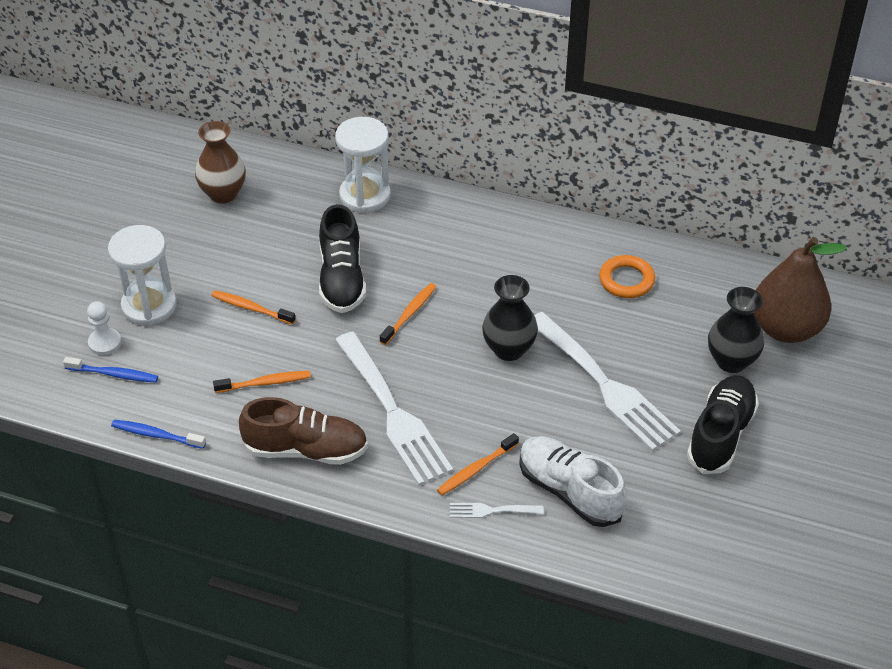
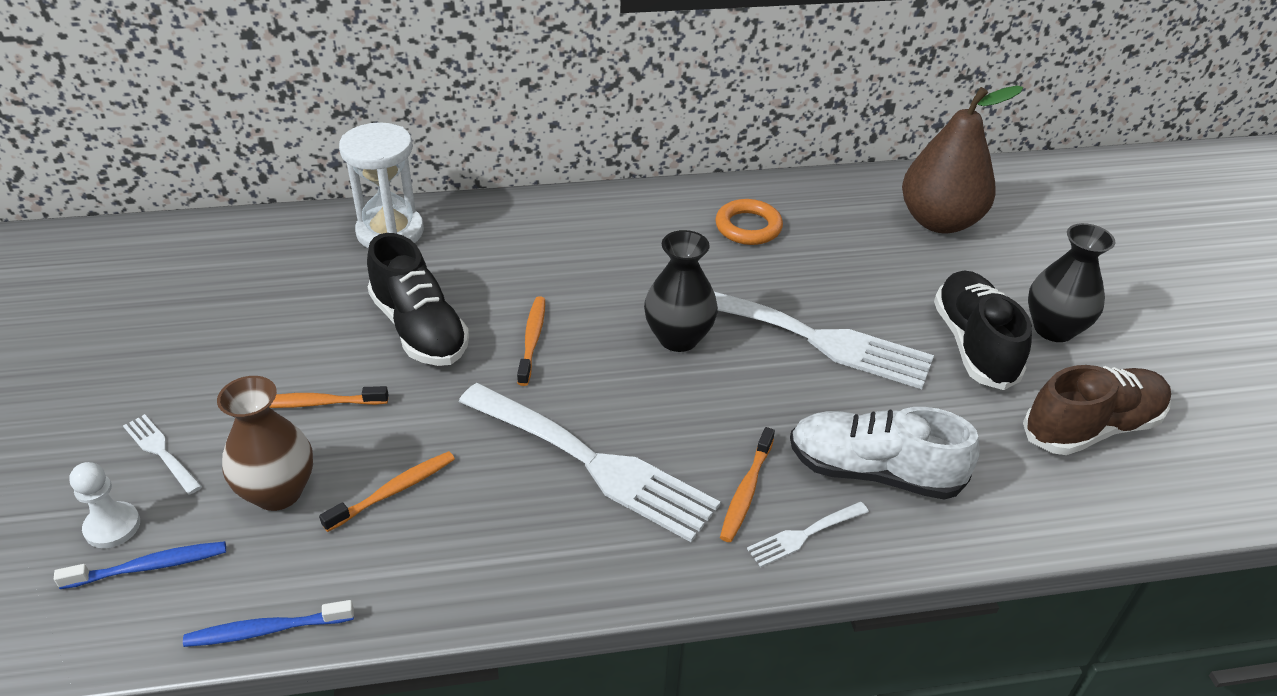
camera: 30 degrees left, 5 degrees down
(149, 306) = (160, 451): white hourglass -> white fork
(223, 193) = (199, 282): brown vase -> brown vase (278, 492)
(306, 450) = (507, 558): brown shoe -> brown shoe (1091, 428)
(731, 361) = (917, 268): black vase -> black vase (1053, 329)

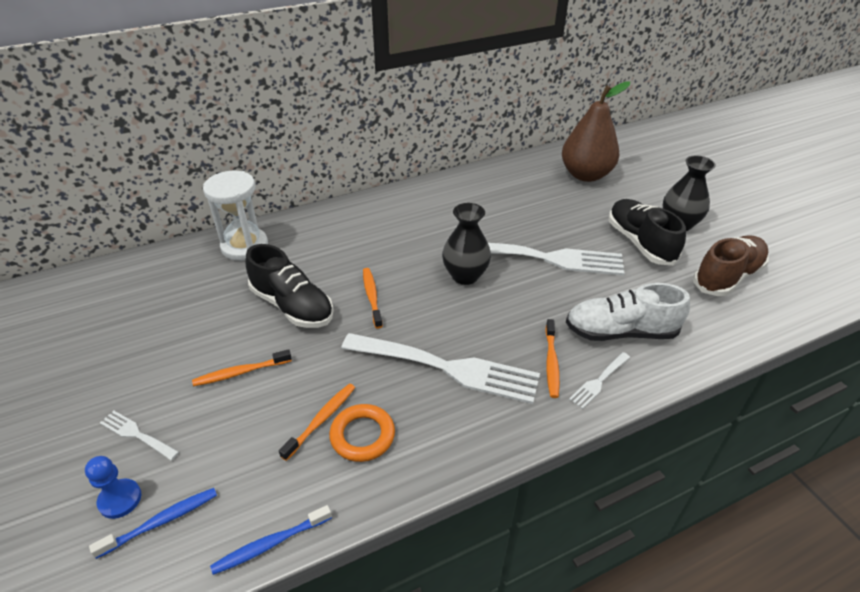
camera: 15 degrees left, 0 degrees up
(112, 526) = (120, 499): white pawn -> blue pawn
(278, 492) = (238, 441): brown vase -> none
(748, 227) = (476, 199): orange ring -> orange ring (362, 435)

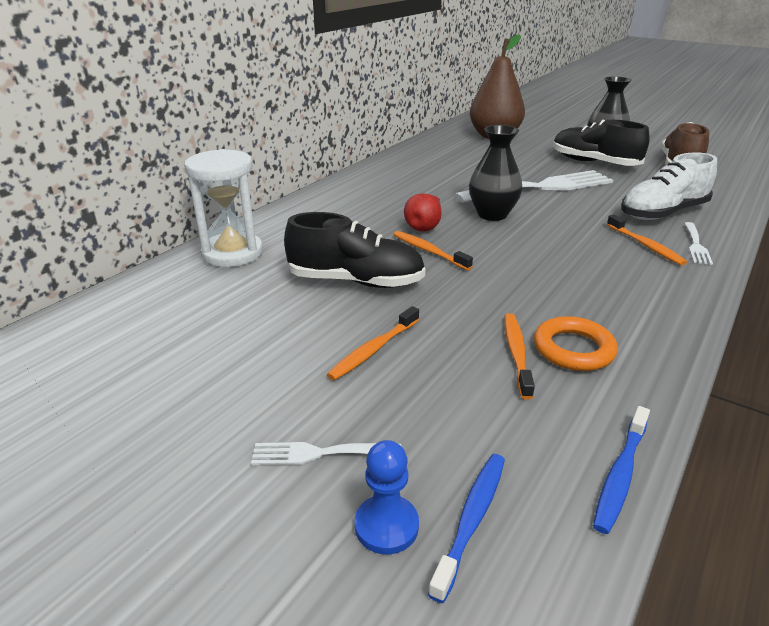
camera: 30 degrees left, 10 degrees down
(397, 269) = (424, 227): none -> red pear
(448, 368) = (572, 275): white fork -> none

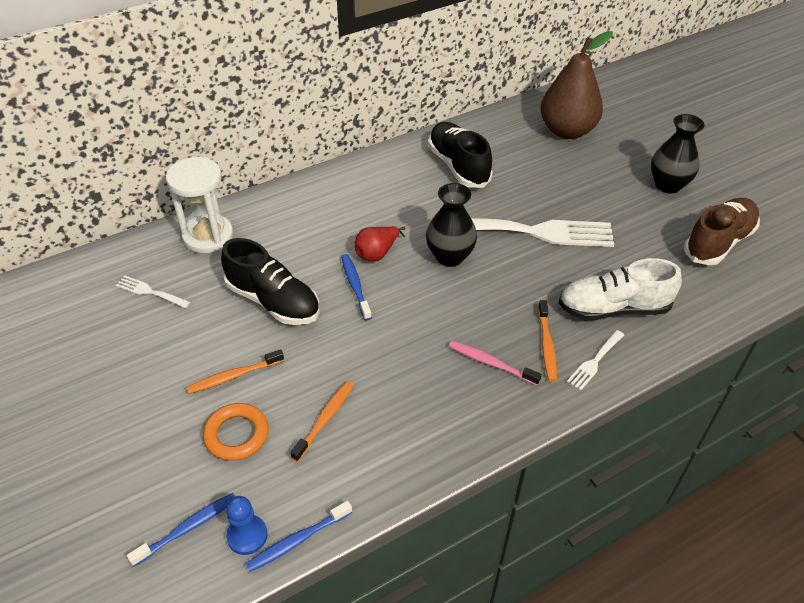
camera: 25 degrees right, 15 degrees up
(319, 453) = (142, 446): white fork -> white fork (150, 292)
(386, 526) = (142, 510): blue pawn -> blue pawn (247, 535)
(428, 251) = (355, 286): orange toothbrush -> blue toothbrush
(573, 349) = (368, 432): orange ring -> orange ring (236, 434)
(594, 163) = (628, 209): black shoe -> black shoe (458, 166)
(617, 268) = (491, 363): none -> pink toothbrush

